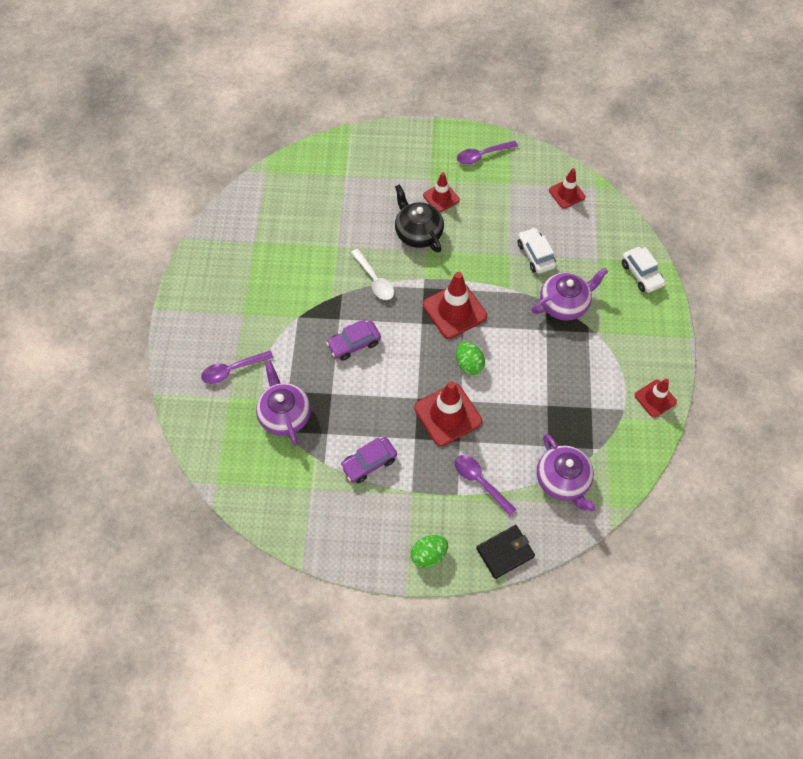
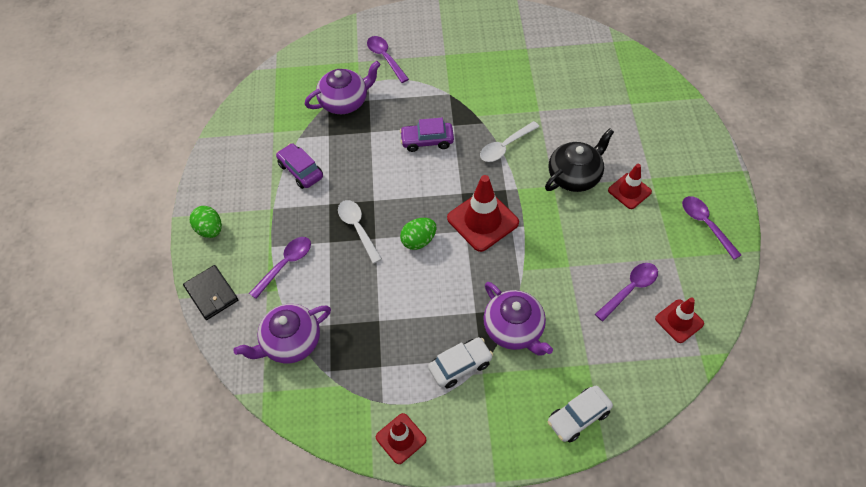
camera: 85 degrees right, 5 degrees down
(354, 344) = (427, 141): purple car -> purple car turned 60 degrees counterclockwise
(447, 415) = (357, 228): red traffic cone -> white spoon
(535, 218) = (630, 289): none -> purple spoon
(535, 255) = (576, 293): white car -> white car (460, 366)

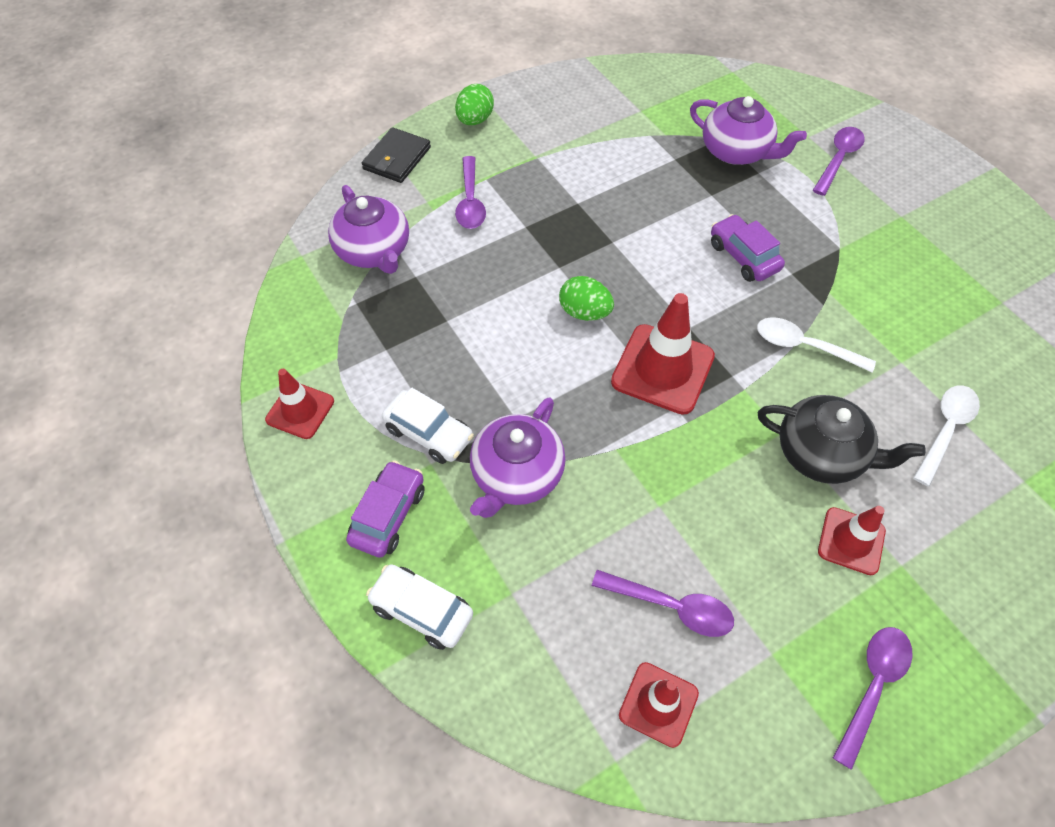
camera: 60 degrees right, 0 degrees up
(285, 264) = (470, 201): purple spoon -> purple spoon turned 75 degrees clockwise
(290, 342) = (374, 251): purple teapot -> purple teapot turned 150 degrees counterclockwise
(301, 170) = (605, 157): purple car -> purple car (388, 515)
(357, 228) = (561, 244): white spoon -> white spoon (945, 430)

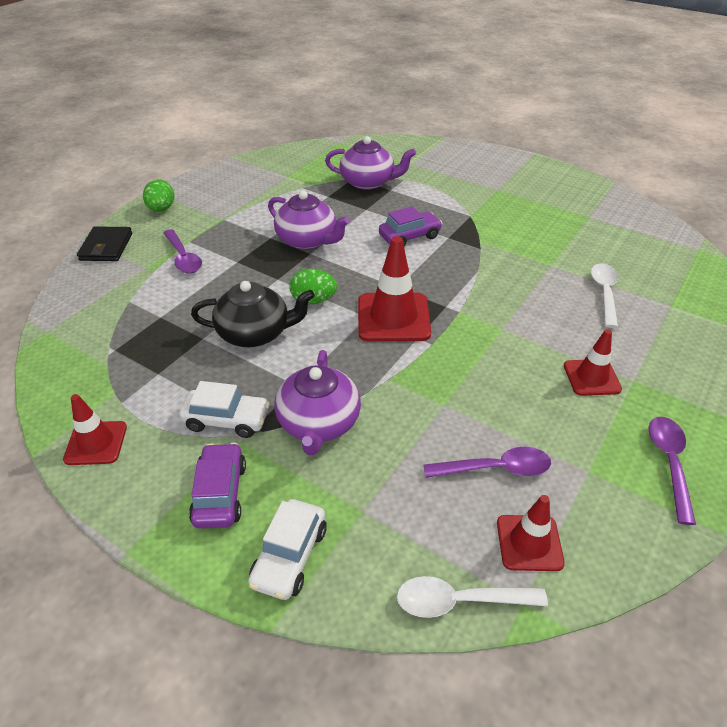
camera: 25 degrees left, 15 degrees down
(374, 251) = (114, 310): purple teapot -> purple teapot (308, 240)
(422, 610) = (289, 556): white car -> white car turned 75 degrees counterclockwise
(743, 256) = (409, 237): purple car -> purple car turned 120 degrees clockwise
(804, 346) = (483, 275): white spoon -> white spoon (459, 601)
(821, 453) = (536, 332): black teapot -> black teapot (255, 333)
(838, 159) = (438, 171): purple spoon -> none

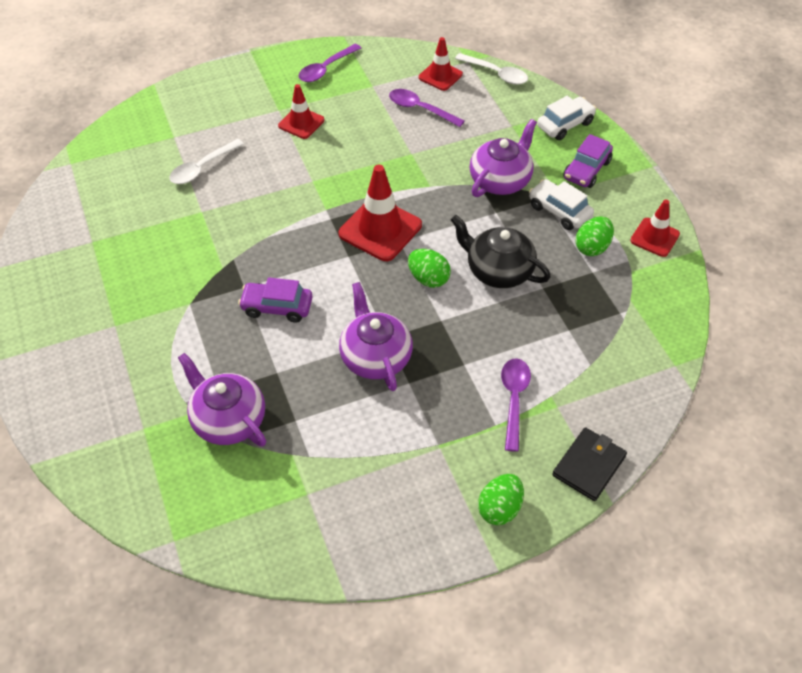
camera: 145 degrees left, 10 degrees up
(169, 397) = (592, 247): none -> green egg

